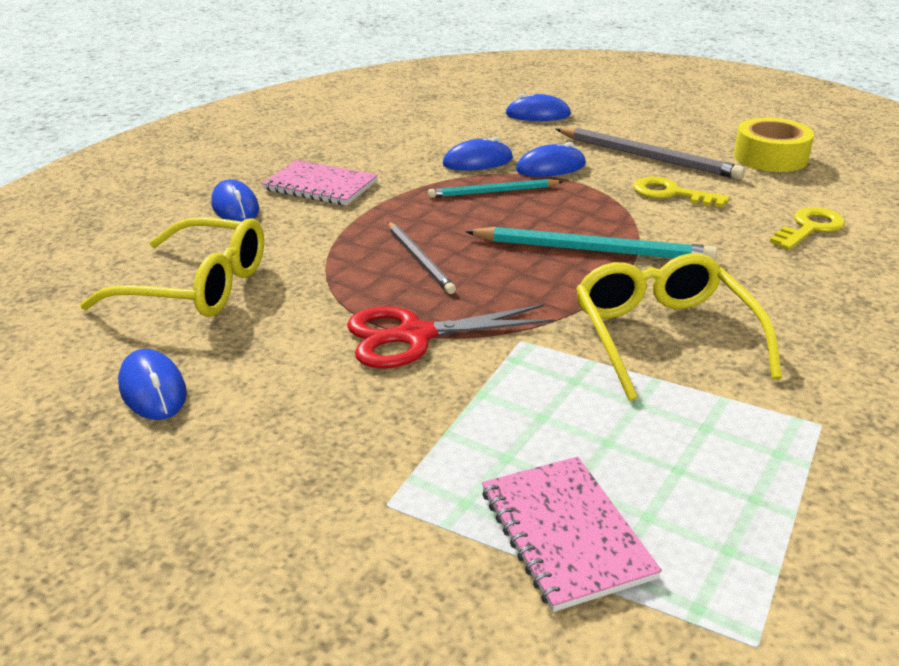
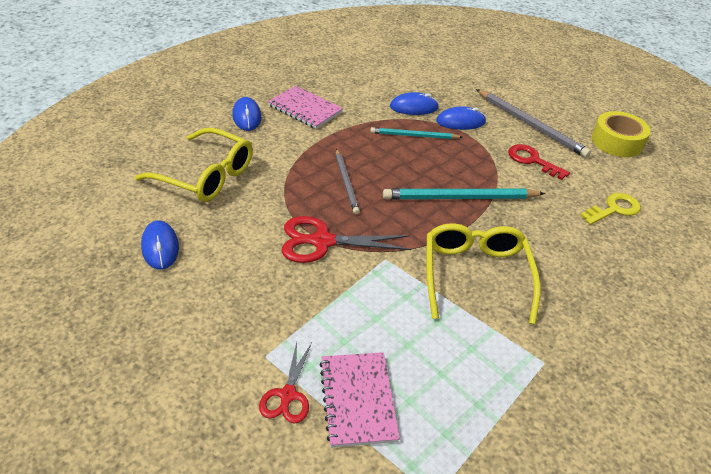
camera: 10 degrees right, 10 degrees up
(447, 552) = (287, 396): none -> red scissors
(538, 114) = (471, 72): blue mouse -> none
(593, 250) = (460, 198): turquoise pencil -> turquoise pencil turned 150 degrees clockwise
(670, 193) = (532, 160): yellow key -> red key

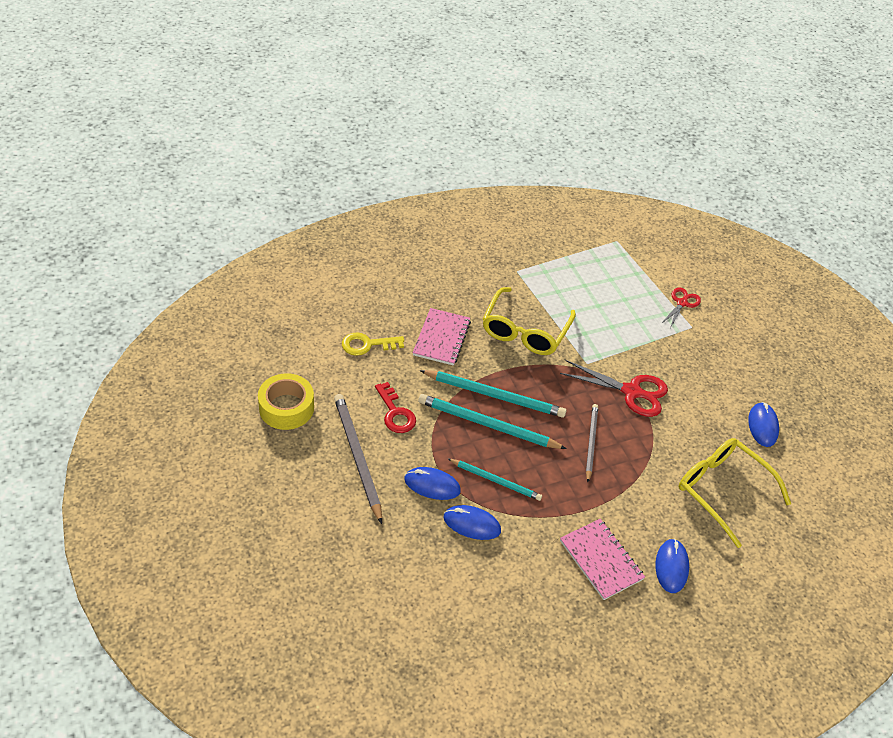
camera: 160 degrees left, 5 degrees up
(357, 400) = (641, 288): pink notebook -> pink notebook (441, 338)
(449, 172) = (487, 424): none -> turquoise pencil

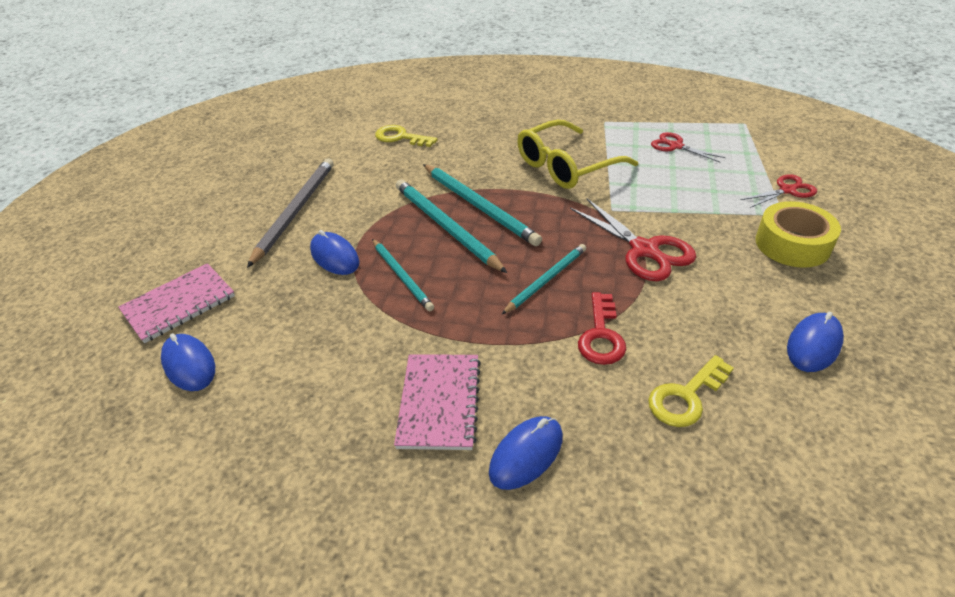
camera: 40 degrees right, 5 degrees down
(286, 408) = (282, 160): yellow tape -> yellow tape (792, 244)
(395, 413) = (368, 191): red key -> red key (601, 335)
(441, 338) = (474, 150): pink notebook -> pink notebook (179, 304)
(472, 524) = (334, 304): blue mouse -> blue mouse (189, 365)
(585, 282) = (675, 146): none -> red scissors
(591, 442) = (546, 280): grey pencil -> turquoise pencil
(723, 491) = (686, 397): yellow glasses -> yellow key

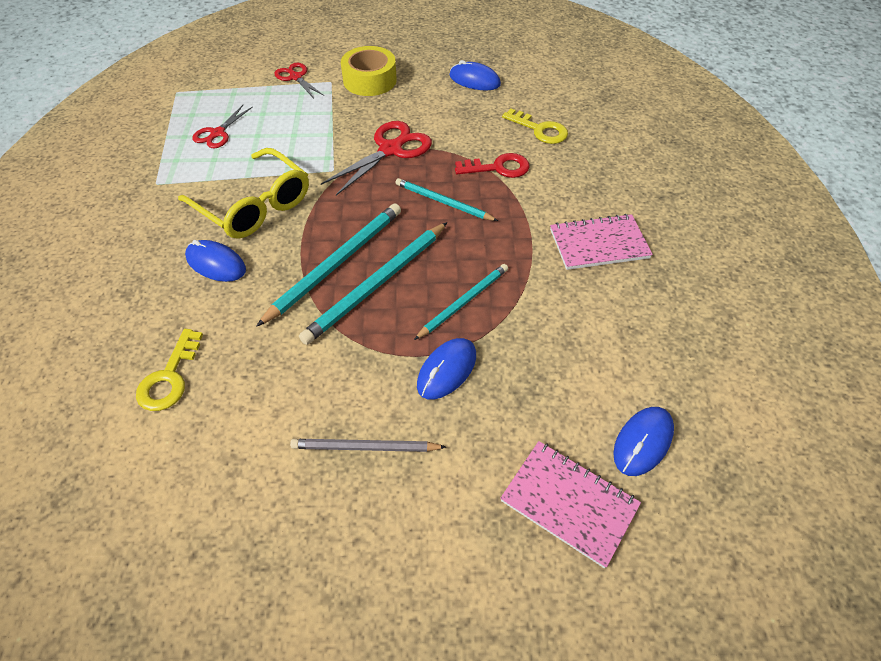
camera: 105 degrees left, 10 degrees up
(295, 211) = (365, 447): grey pencil -> grey pencil, size x0.63
(526, 454) = (619, 194): blue mouse -> blue mouse (216, 263)

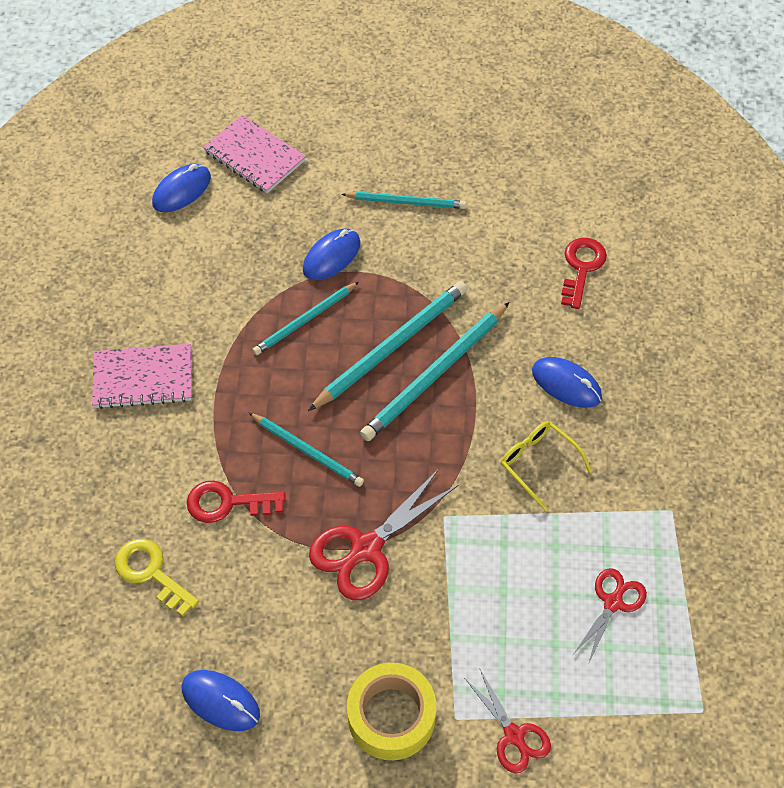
camera: 175 degrees left, 5 degrees up
(169, 378) = (581, 268): yellow key -> red key
(253, 205) = (539, 464): yellow glasses -> yellow glasses, size x0.57
(365, 447) = (406, 202): grey pencil -> turquoise pencil

